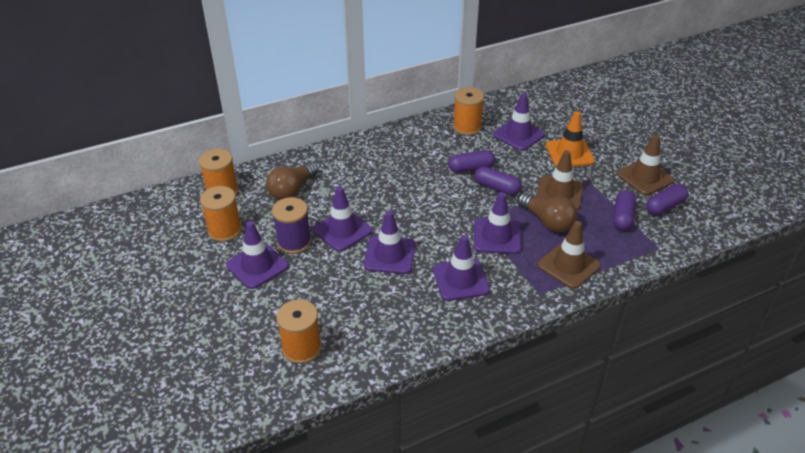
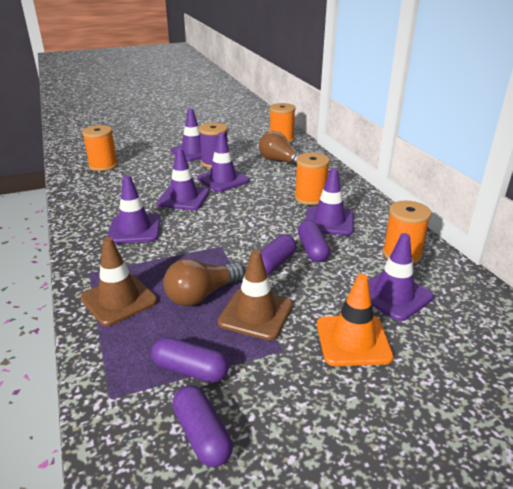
camera: 95 degrees right, 10 degrees down
(224, 230) = (236, 141): orange spool -> orange spool (310, 198)
(497, 236) = (188, 255): purple traffic cone -> purple traffic cone (329, 221)
(644, 177) = (287, 427): brown traffic cone -> none

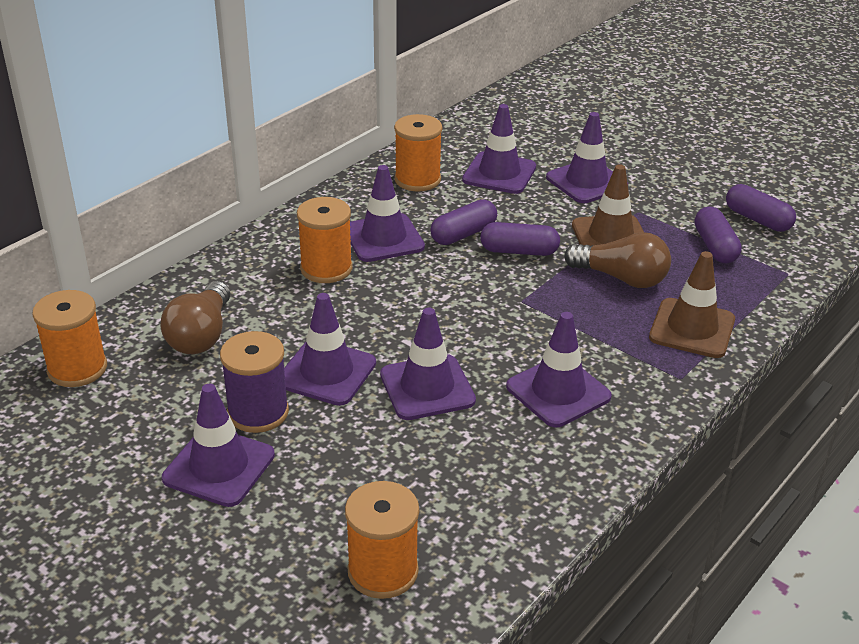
camera: 120 degrees left, 5 degrees up
(202, 435) = (757, 219): purple capsule -> purple capsule turned 75 degrees counterclockwise
(353, 340) = (586, 182): orange traffic cone -> purple traffic cone

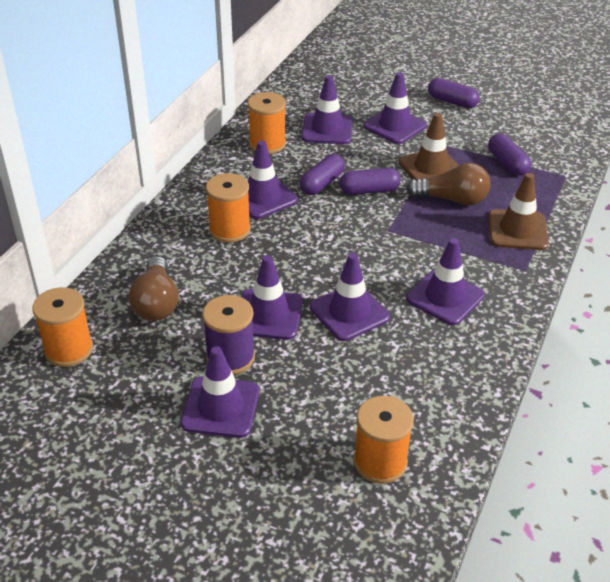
camera: 15 degrees left, 5 degrees up
(757, 219) = (528, 137): purple capsule -> purple capsule (452, 102)

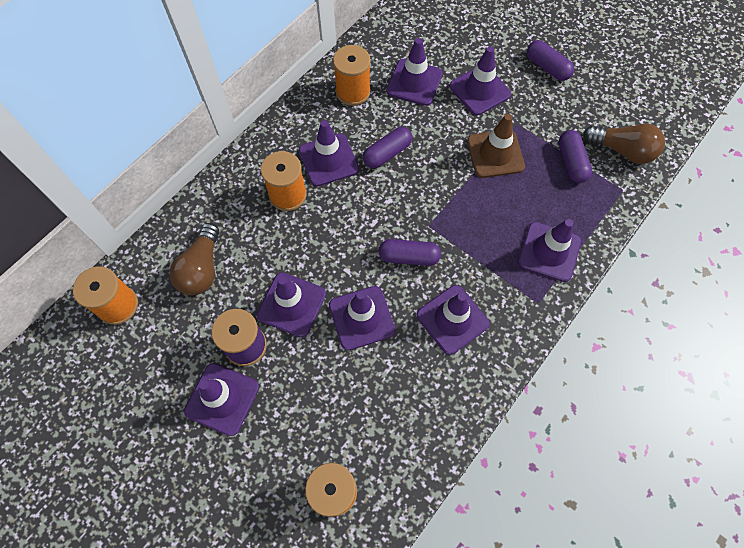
camera: 15 degrees right, 25 degrees up
(369, 190) = (427, 171): purple capsule -> purple capsule (409, 257)
(452, 199) = (501, 199): brown light bulb -> brown light bulb (622, 150)
(517, 230) = (549, 252): brown traffic cone -> purple traffic cone

